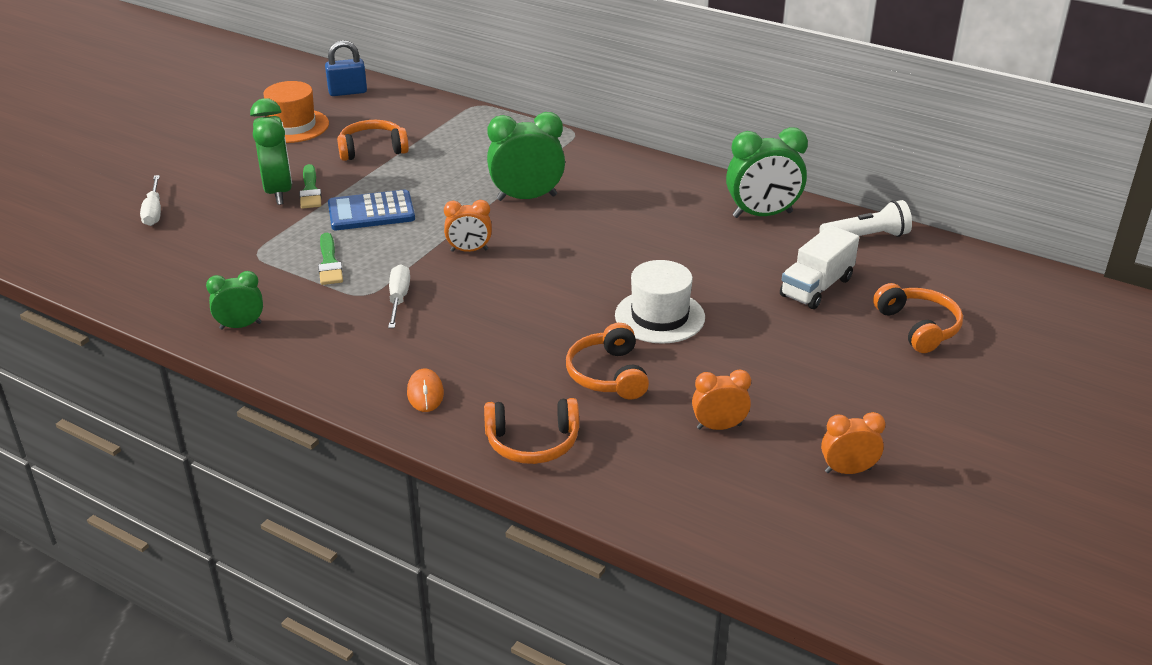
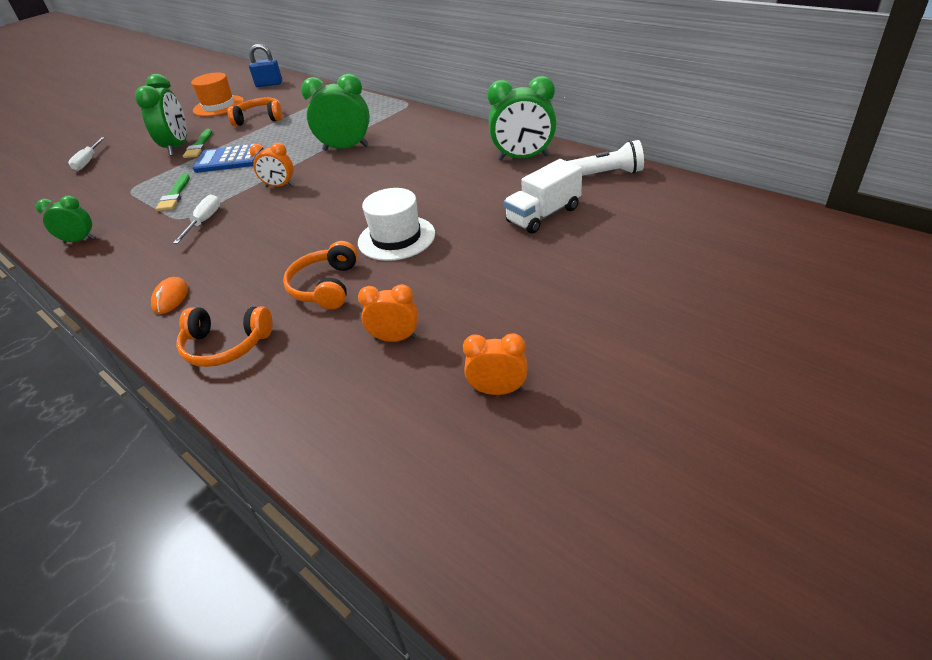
camera: 15 degrees right, 5 degrees up
(918, 327) = (624, 250): orange headphones -> none

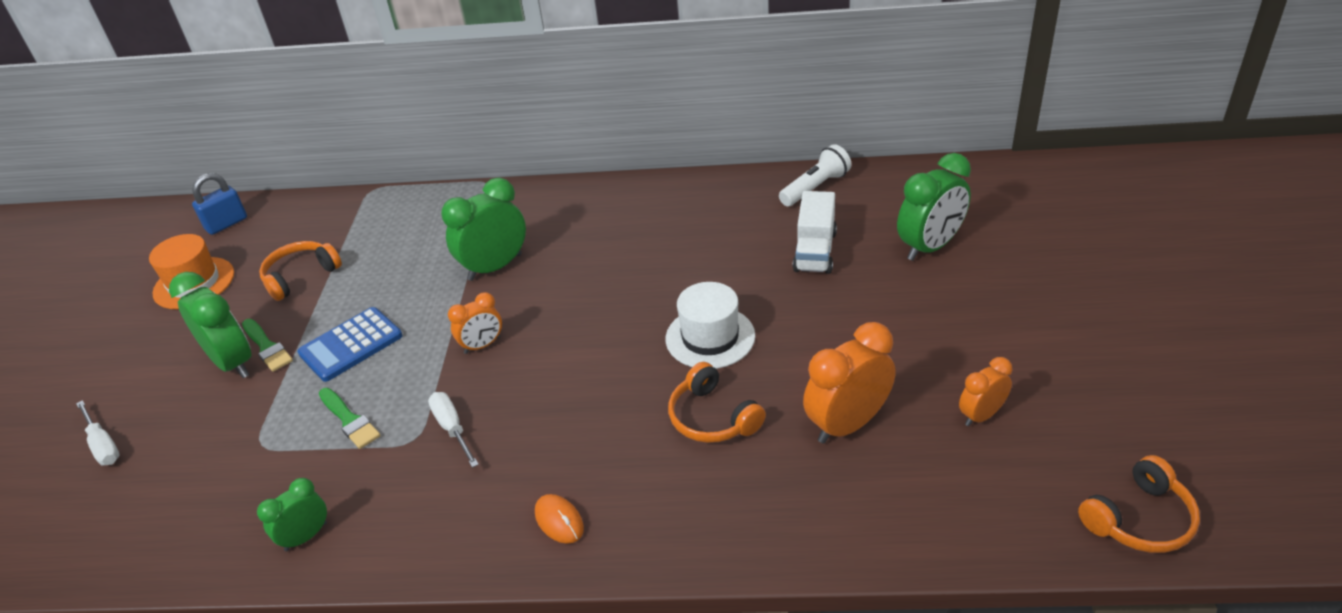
camera: 40 degrees left, 0 degrees up
(226, 346) = (702, 523): orange headphones -> orange headphones (1139, 519)
(395, 338) = (847, 424): orange clock -> orange clock, size x1.72
(523, 158) = (716, 200): green clock -> green clock (930, 247)

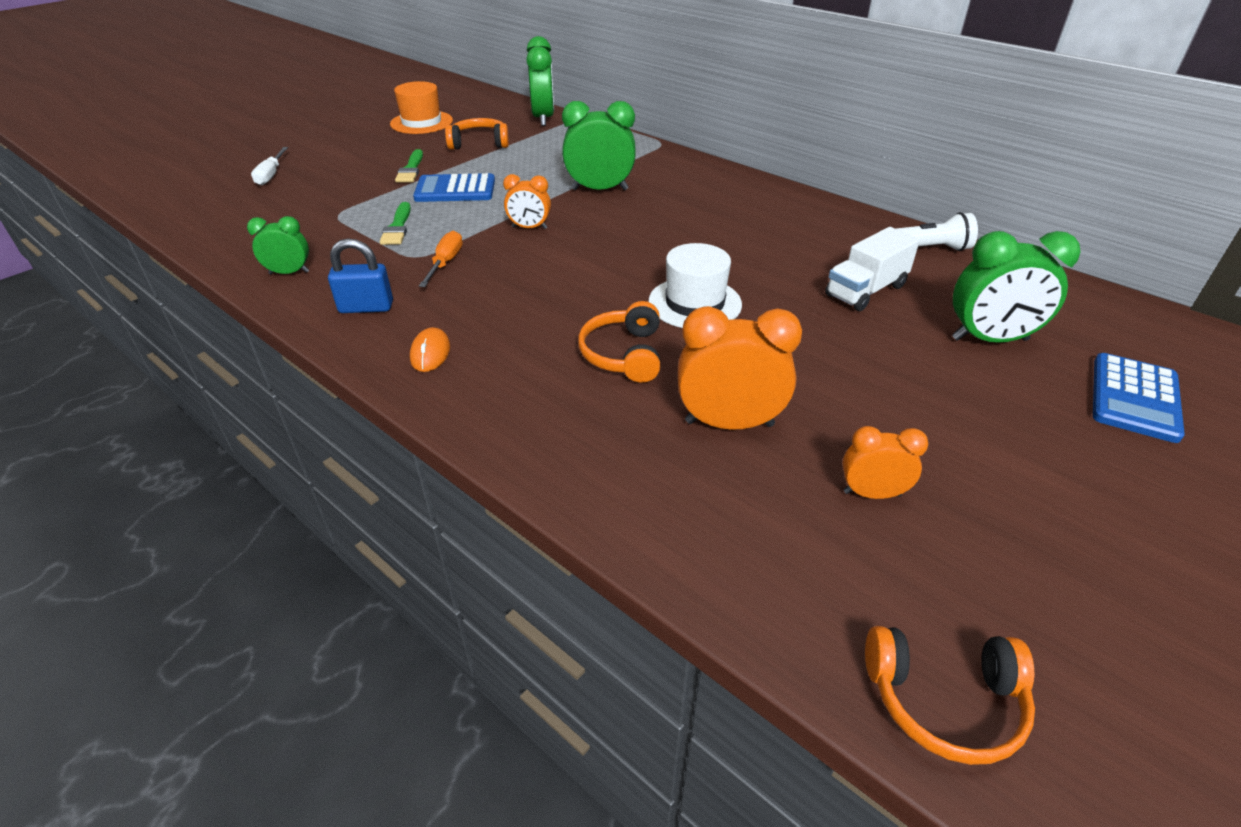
camera: 35 degrees right, 0 degrees up
(226, 224) = (479, 102): blue padlock -> blue padlock (366, 307)
(233, 363) = (383, 168): green clock -> green clock (543, 118)
(452, 428) = (445, 263): white screwdriver -> orange screwdriver
(1045, 244) = (1134, 398): none -> blue calculator

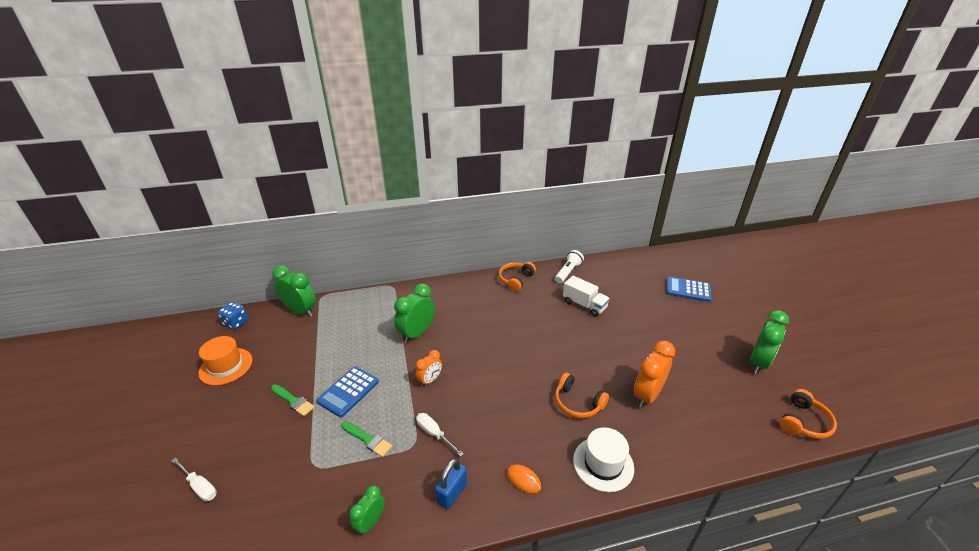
camera: 55 degrees left, 5 degrees down
(445, 263) = (434, 434): orange screwdriver -> white screwdriver
(479, 143) = (297, 353): orange headphones -> orange headphones (515, 279)
(484, 101) = (236, 323): none -> blue dice
(694, 303) = (554, 358): white hat -> white hat (603, 464)
(865, 291) = (584, 305): white truck -> white truck turned 45 degrees counterclockwise
(872, 493) = (706, 380): orange clock -> none
(989, 339) = (637, 297): green clock -> green clock (758, 363)
(1134, 398) = (688, 290): blue calculator -> blue calculator turned 135 degrees clockwise

